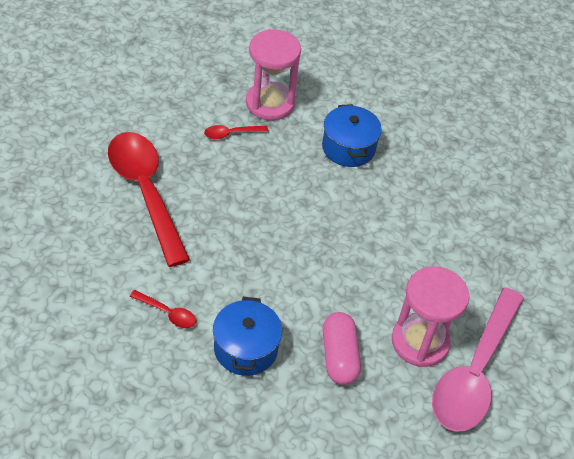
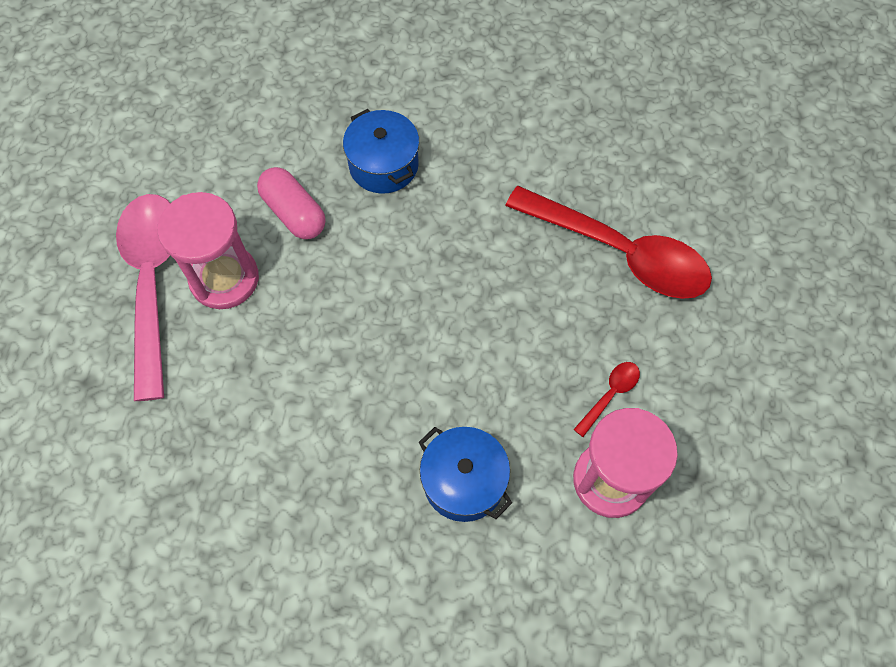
camera: 150 degrees right, 15 degrees up
(168, 313) = (478, 150): red spoon -> none

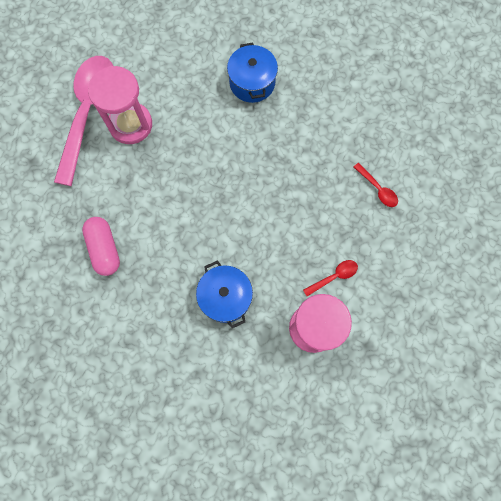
camera: 20 degrees right, 10 degrees up
(294, 213) = (186, 96): pink capsule -> pink capsule (105, 249)
(620, 252) = (377, 189): red spoon -> red spoon, size x0.40

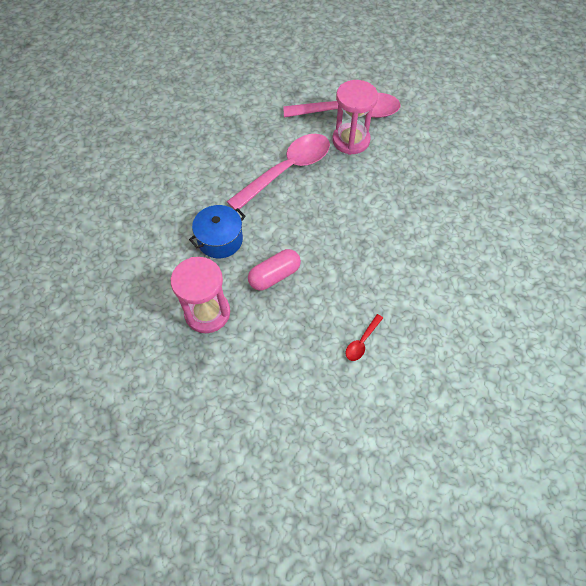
camera: 75 degrees right, 15 degrees down
(105, 249) = (240, 151): pink capsule -> pink capsule (274, 276)
(151, 203) = (287, 170): none -> pink spoon
(252, 82) = (428, 214): blue pot -> none
(334, 276) = (260, 320): red spoon -> none

